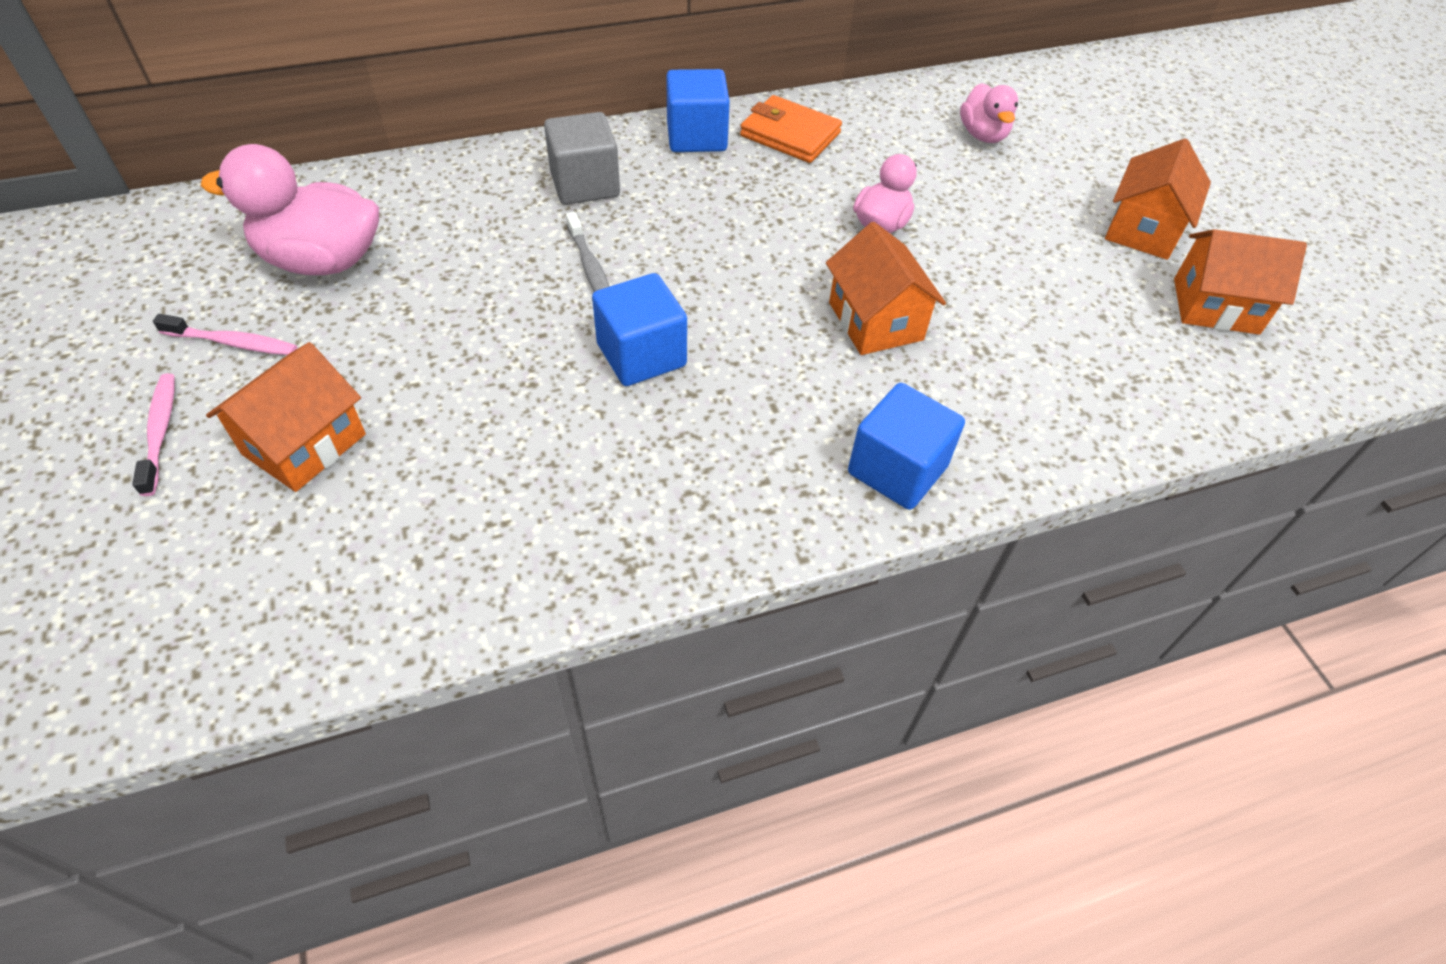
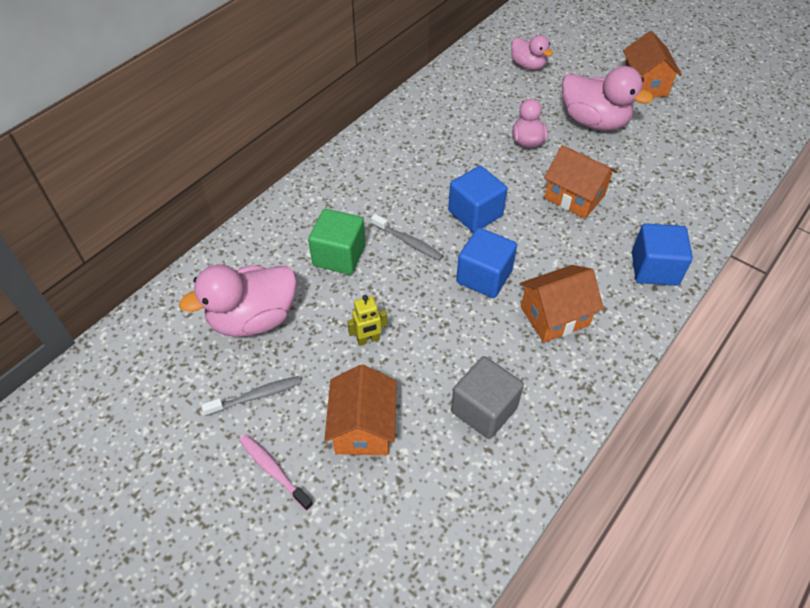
camera: 30 degrees left, 0 degrees up
(233, 343) = (256, 396): pink toothbrush -> grey toothbrush
(420, 351) = (368, 340): none -> yellow robot
(491, 242) = (339, 256): none -> green cube
(585, 184) = (354, 194): grey cube -> grey cube (484, 409)
(696, 137) = (385, 135): blue cube -> blue cube (475, 213)
(790, 134) = (433, 110): orange wallet -> none
(1008, 242) = (593, 122): none -> pink duck
(1215, 306) = (707, 111): orange house -> orange house (555, 316)

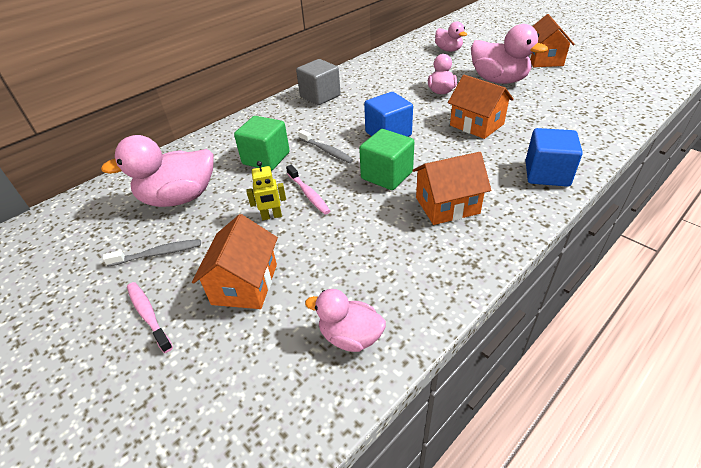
camera: 10 degrees right, 10 degrees down
(402, 307) = (308, 194): none -> pink toothbrush
(482, 478) = (350, 336): none -> pink duck
(484, 277) = (387, 175): blue cube -> green cube
(484, 409) = (365, 276): grey cube -> grey cube (320, 96)

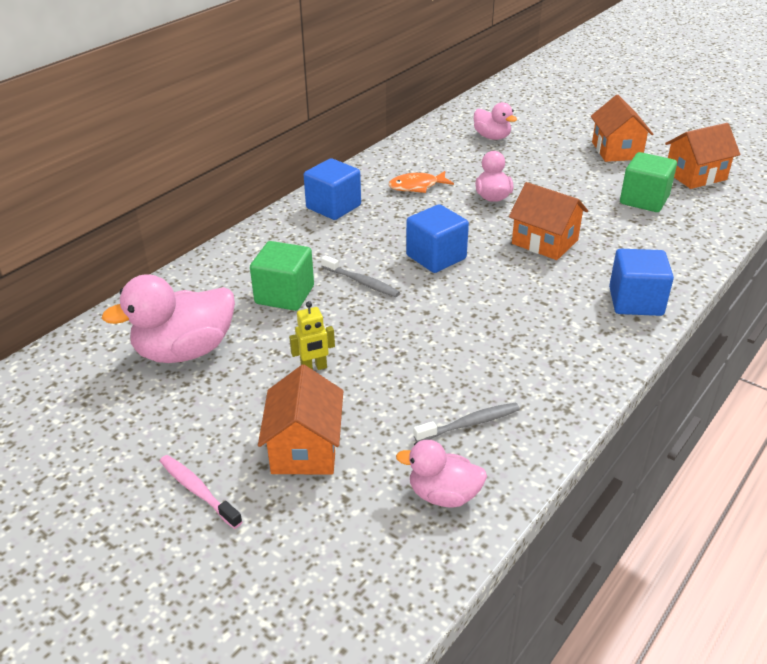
camera: 10 degrees left, 5 degrees down
(158, 254) = (183, 421): grey toothbrush -> grey toothbrush (470, 423)
(308, 194) = (353, 338): pink toothbrush -> none
(320, 96) = (333, 207): grey cube -> blue cube
(385, 83) = (417, 186): none -> orange fish
(387, 175) = (445, 311): green cube -> green cube (644, 200)
(447, 205) = (525, 344): orange house -> orange house (695, 175)
(498, 80) = (563, 180): pink duck -> none

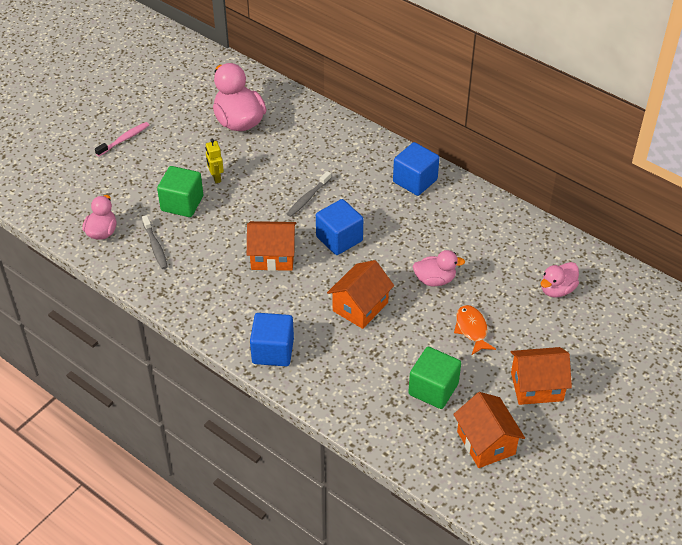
camera: 90 degrees right, 10 degrees up
(284, 295) = (295, 160): green cube -> green cube (182, 203)
(305, 448) = (147, 177): orange house -> orange house (273, 256)
(417, 186) = (451, 231): orange fish -> orange fish (472, 329)

